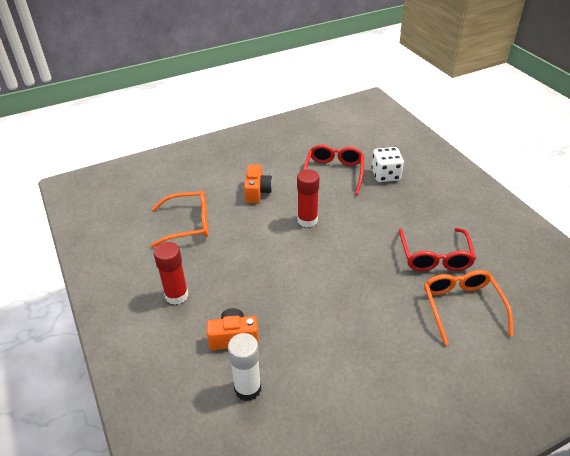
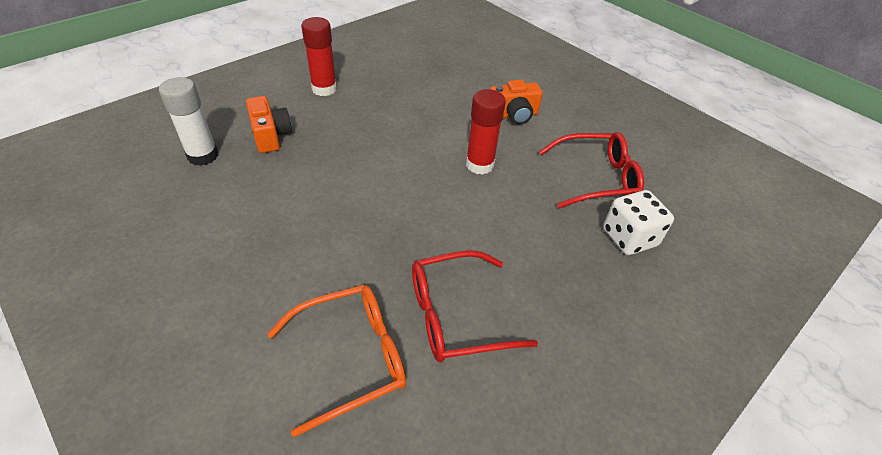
camera: 70 degrees right, 5 degrees up
(188, 224) = (432, 76): orange glasses -> none

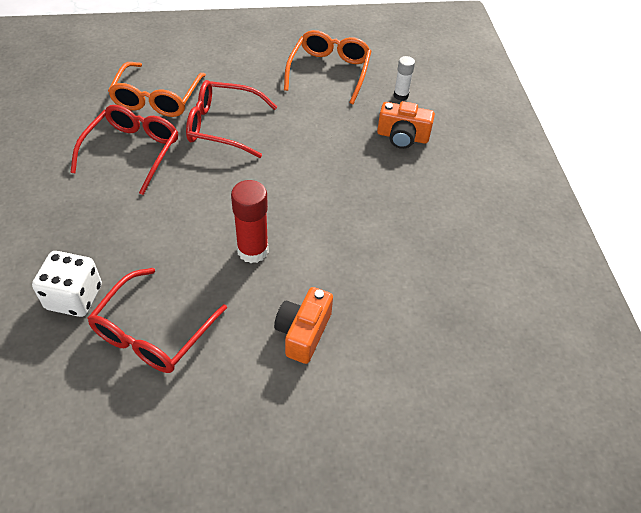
camera: 125 degrees right, 5 degrees up
(188, 223) = (329, 72): none -> orange glasses
(203, 156) = (401, 95): white glue stick -> white glue stick, size x0.60
(324, 89) = (459, 197): red glue stick -> none
(352, 262) = (223, 126): none -> red glasses

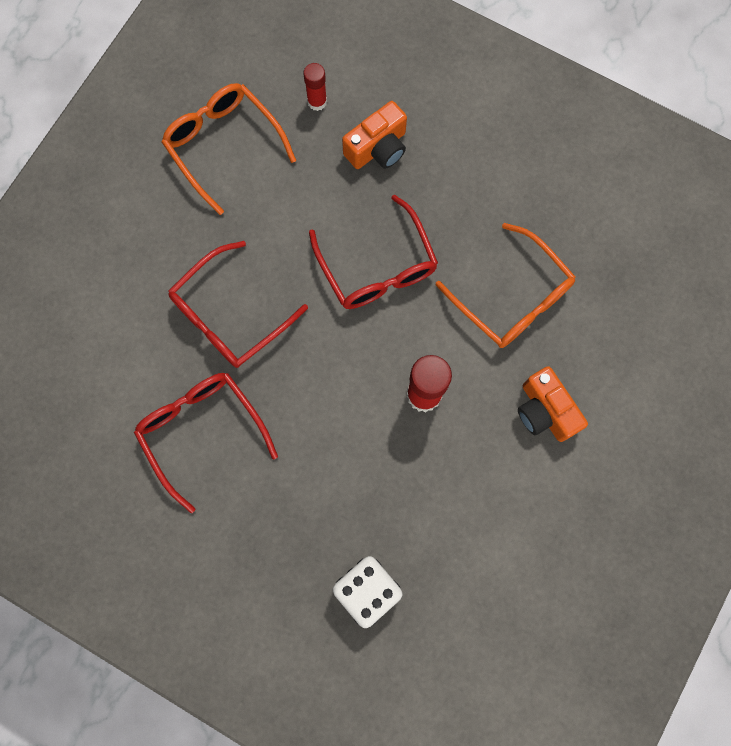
camera: 50 degrees left, 25 degrees up
(153, 332) = (456, 539): red glasses -> red glasses (377, 266)
(157, 98) = (131, 357): orange glasses -> orange glasses (512, 297)
(401, 95) = (317, 102): white glue stick -> red glue stick

